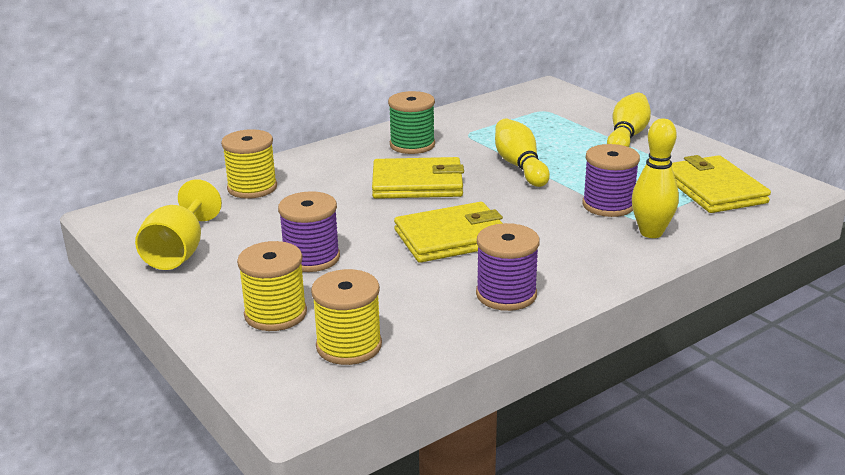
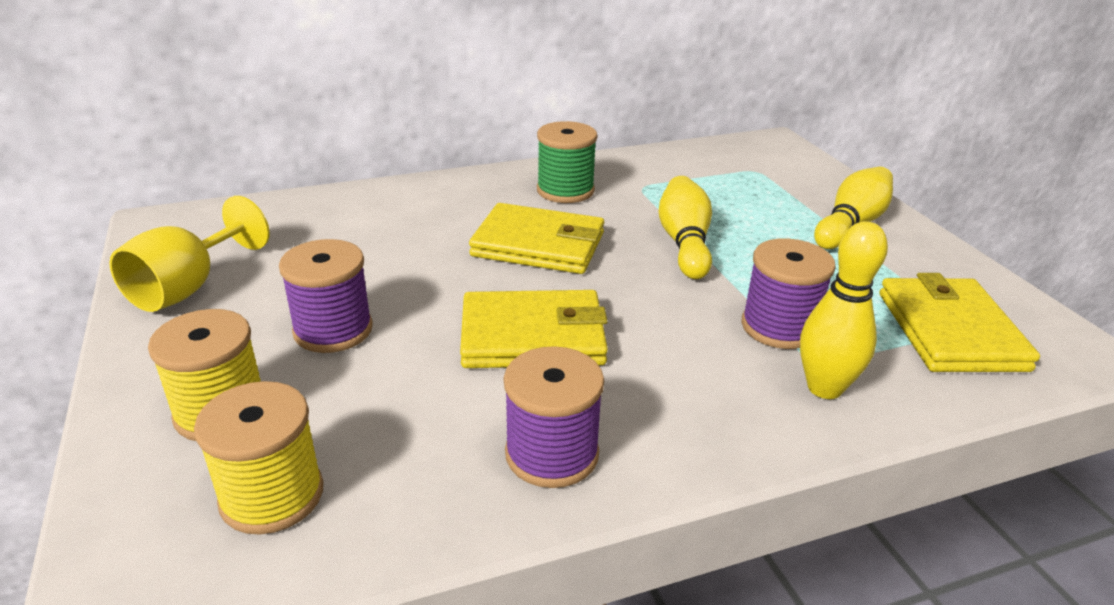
camera: 15 degrees right, 5 degrees up
(252, 188) = (340, 215): yellow spool -> none

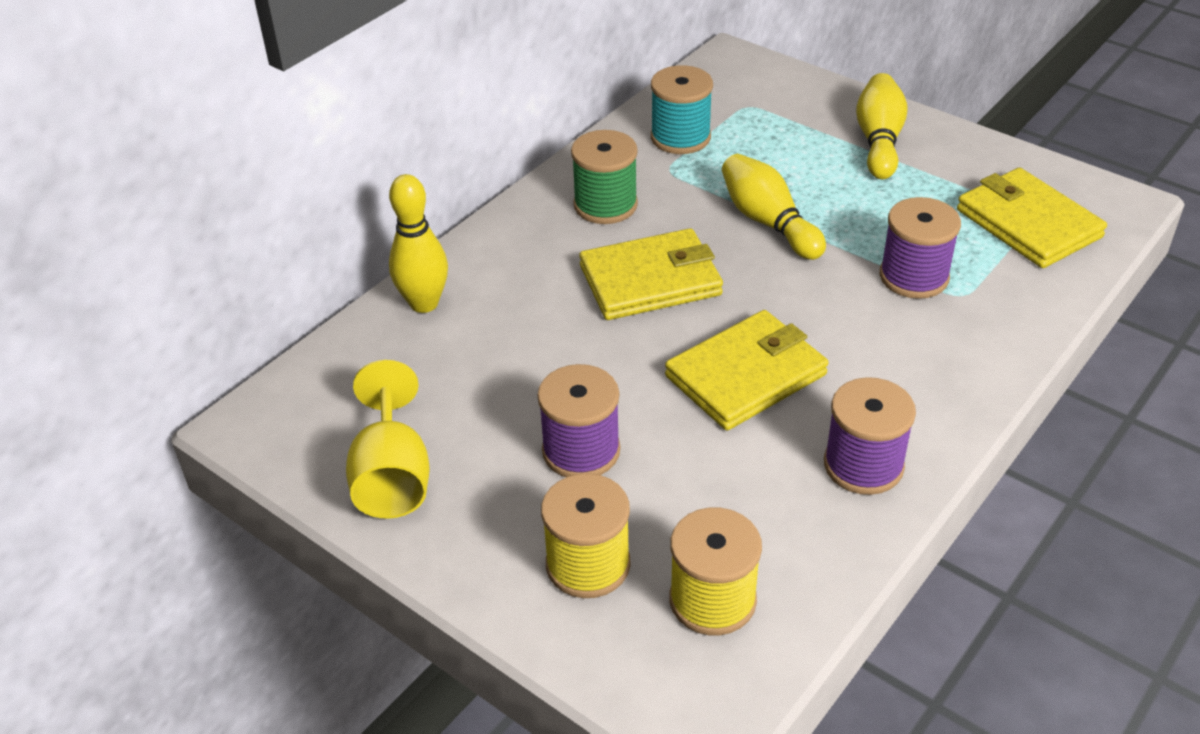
camera: 30 degrees left, 10 degrees up
(675, 172) = (680, 137): none -> turquoise spool
(824, 388) = (987, 317): yellow bowling pin -> yellow bowling pin (424, 303)

